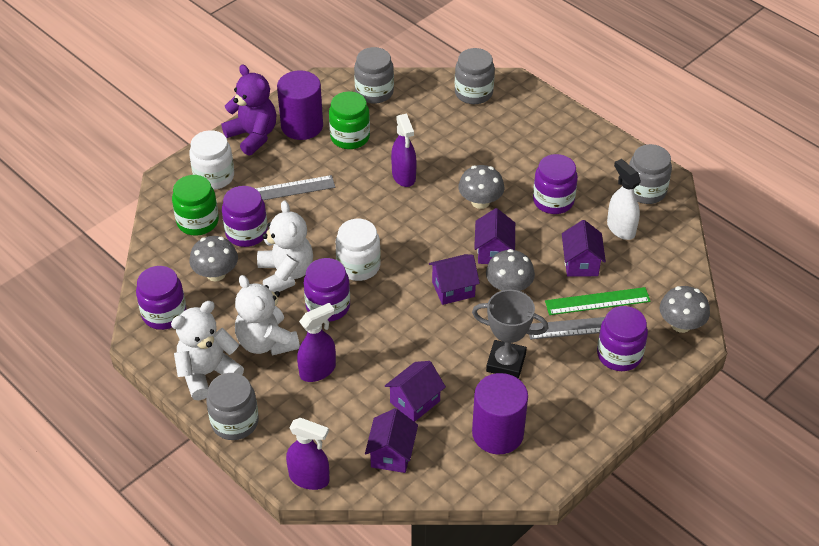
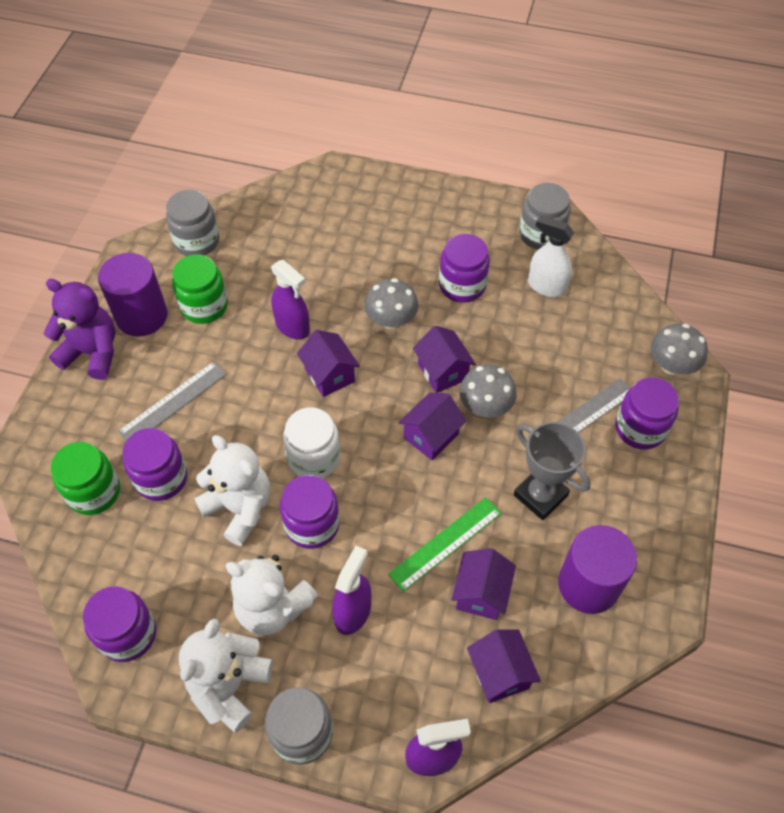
camera: 30 degrees left, 10 degrees up
(214, 177) = (78, 425): white jar -> none
(216, 274) = (158, 549): grey mushroom -> none
(473, 93) = (302, 199): grey jar -> none
(506, 362) = (540, 495): grey trophy -> grey trophy turned 60 degrees clockwise
(581, 263) = (535, 343): purple house -> purple house (329, 375)
(597, 301) = (579, 378): green ruler -> green ruler (445, 543)

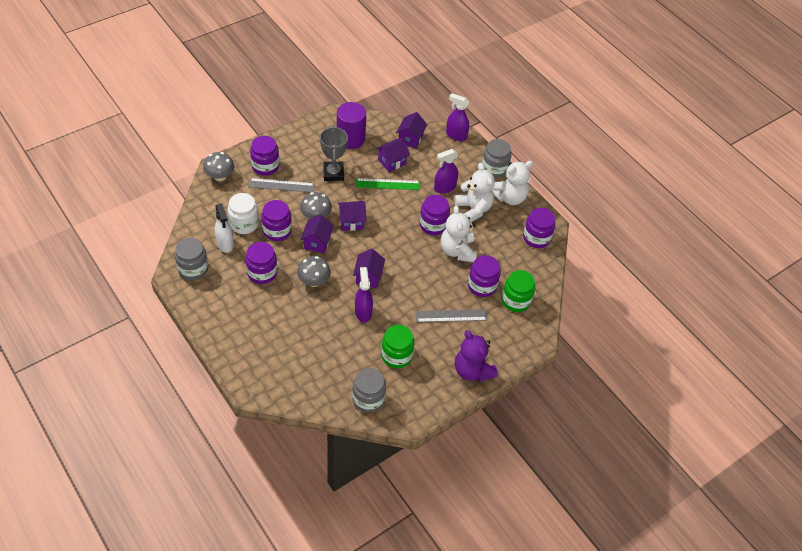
camera: 145 degrees left, 5 degrees down
(141, 316) = (433, 373): purple cylinder -> none
(314, 458) = (409, 248): white jar -> white jar (244, 224)
(509, 348) = (277, 231): none -> purple jar

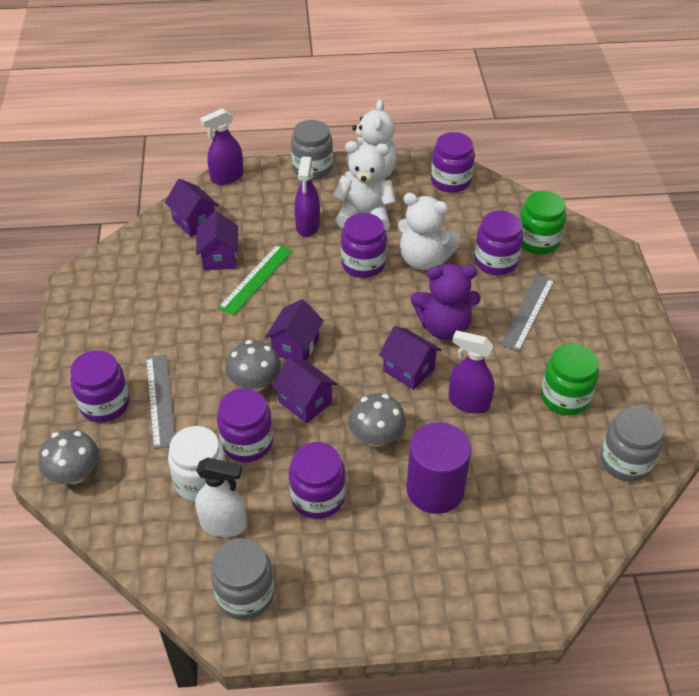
camera: 55 degrees left, 5 degrees down
(281, 185) = (160, 400): grey ruler -> grey ruler turned 45 degrees counterclockwise
(333, 173) = (188, 328): grey trophy -> none
(350, 139) = (139, 282): purple cylinder -> purple cylinder (435, 489)
(472, 370) = (628, 329): purple teddy bear -> purple teddy bear (444, 327)

